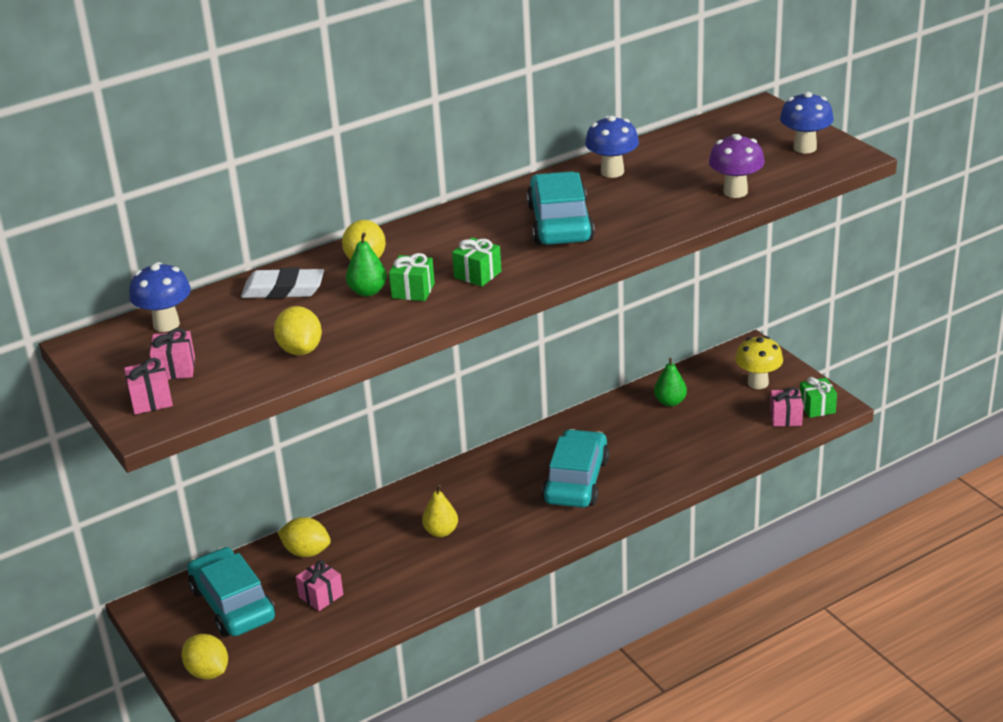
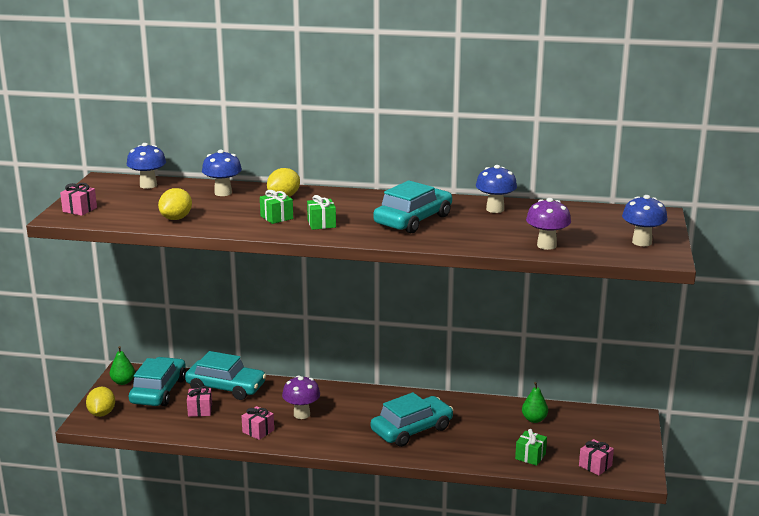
camera: 40 degrees right, 10 degrees down
(175, 369) = (114, 203): pink gift -> pink gift (258, 431)
(283, 289) = (223, 193): white eraser -> blue mushroom
(306, 552) = (226, 387): yellow lemon -> turquoise car
(368, 291) = (256, 209): green pear -> green pear (123, 382)
(441, 532) = (301, 414): yellow pear -> purple mushroom
(758, 383) = (608, 438): yellow mushroom -> none
(817, 407) = (626, 471): green gift -> green gift (530, 456)

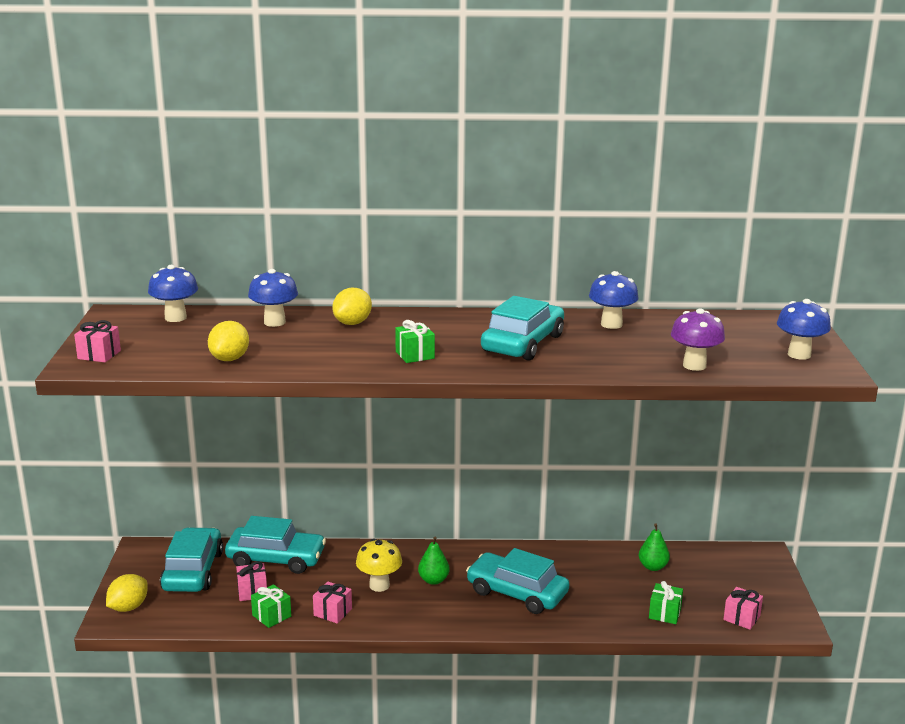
camera: 10 degrees left, 0 degrees up
(102, 413) = (128, 607): yellow lemon -> yellow lemon turned 45 degrees clockwise
(123, 382) = (144, 563): green pear -> green pear (433, 580)
(276, 217) = (355, 350): green gift -> green gift (271, 616)
(301, 414) = (379, 585): purple mushroom -> yellow mushroom
(412, 429) = (517, 593): turquoise car -> turquoise car turned 105 degrees counterclockwise

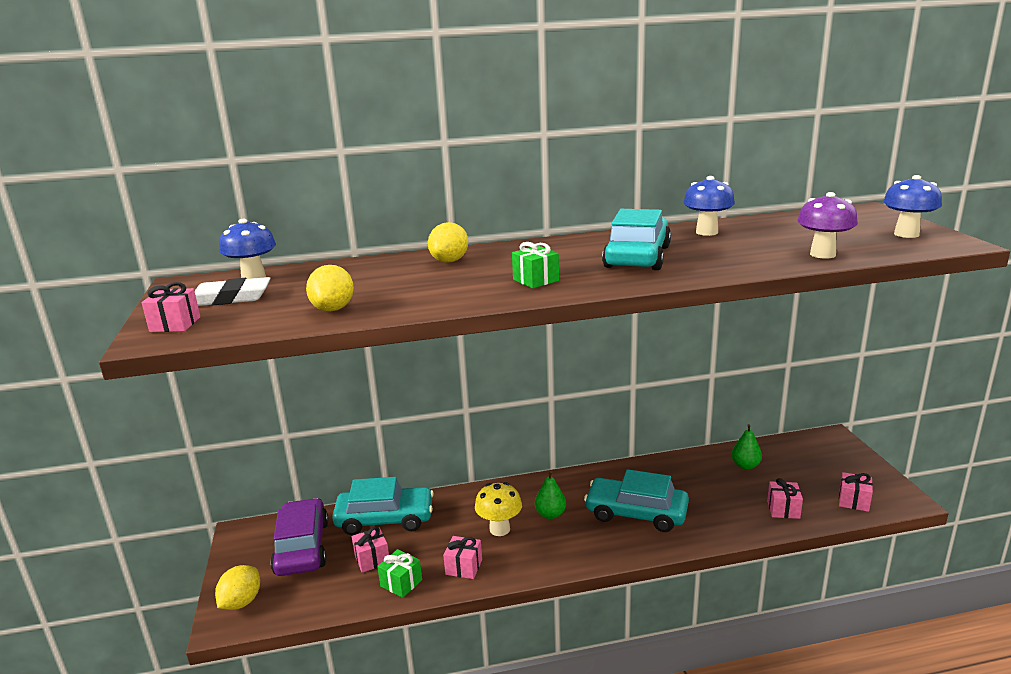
camera: 10 degrees left, 0 degrees up
(149, 335) = (230, 298): none -> white eraser
(193, 571) = (302, 547): turquoise car -> purple car
(274, 322) = (366, 270): blue mushroom -> none
(664, 613) = (783, 509): green gift -> pink gift

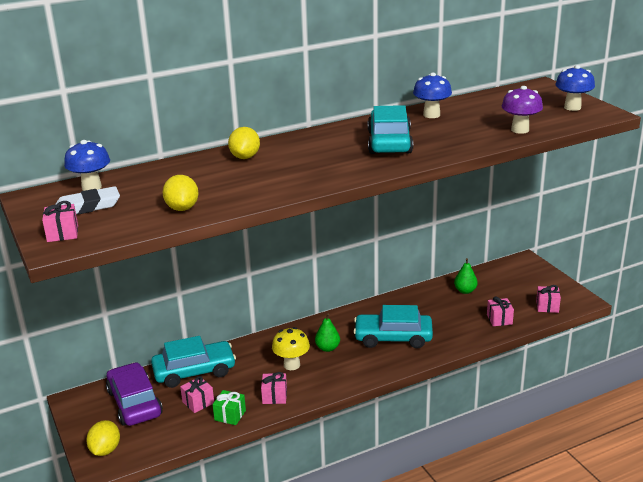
camera: 15 degrees left, 5 degrees up
(535, 280) = (323, 169): green gift -> none

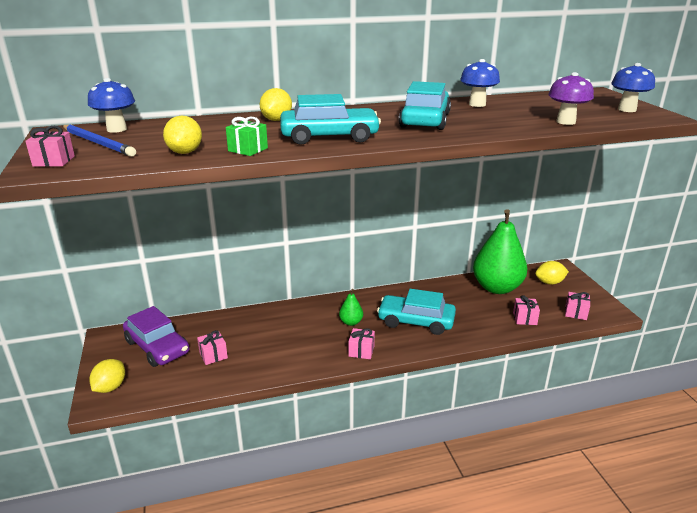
camera: 10 degrees right, 0 degrees up
(87, 207) = (98, 143): white eraser -> blue pencil
(134, 403) = (157, 347): purple car -> purple car turned 150 degrees clockwise
(194, 371) = (222, 326): turquoise car -> turquoise car (329, 137)
(230, 415) = (237, 372): green gift -> green gift (248, 149)
(274, 396) = (285, 360): pink gift -> pink gift (361, 351)
(291, 365) = (312, 333): yellow mushroom -> none
(465, 291) = (496, 288): green pear -> green pear, size x2.36
(516, 278) = (549, 282): none -> yellow lemon

